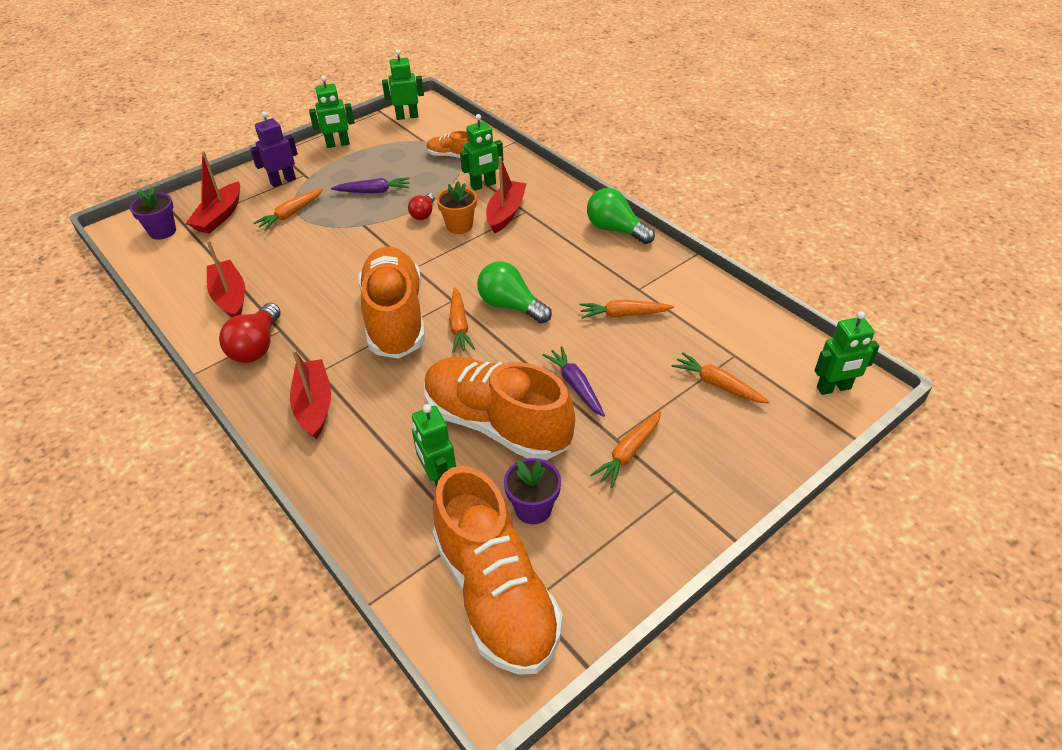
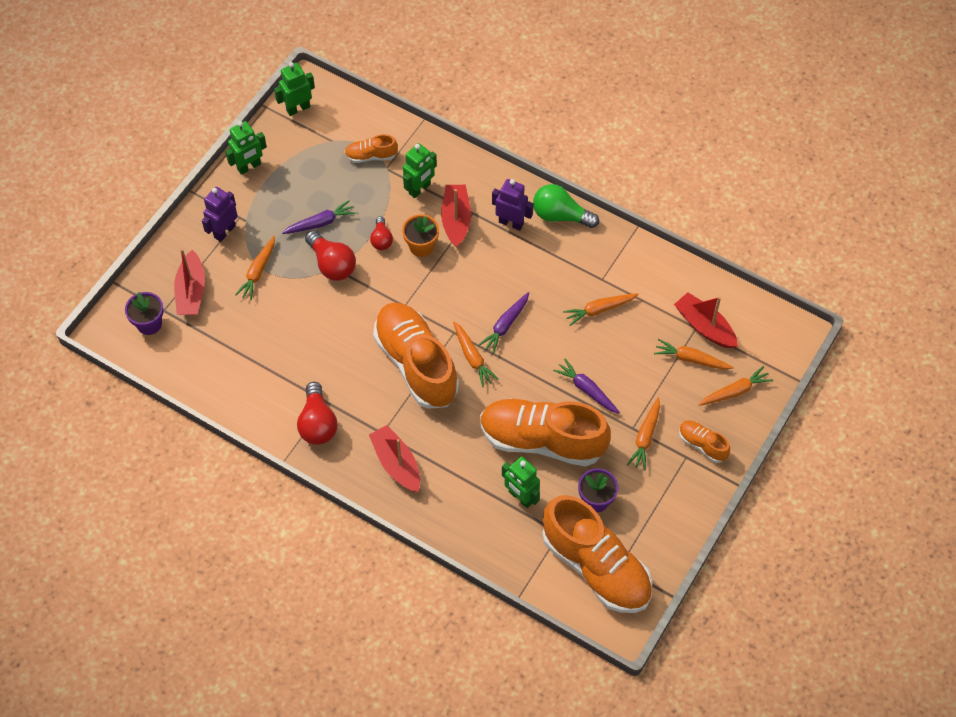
camera: 20 degrees left, 15 degrees up
(230, 297) = (262, 380): red boat -> red boat (704, 326)
(363, 222) = (332, 264): none -> red light bulb
(511, 306) = (505, 325): green light bulb -> purple carrot
(560, 225) = (511, 223): none -> purple robot
(702, 480) = (702, 445): none -> orange shoe
(765, 431) = (735, 391): none -> orange carrot
(834, 388) = (774, 339): green robot -> none

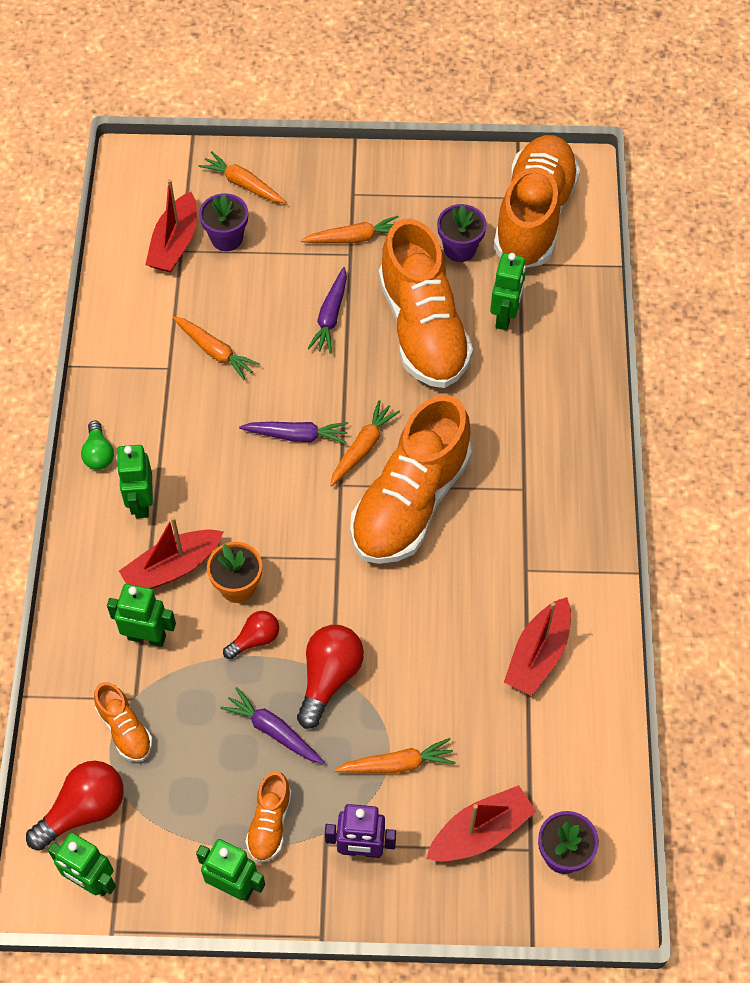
camera: 120 degrees left, 0 degrees up
(317, 423) = (560, 564): red light bulb -> red light bulb (84, 810)
(396, 463) = (551, 454): red boat -> red boat (538, 654)
(511, 223) = (141, 502): purple robot -> green robot
(560, 216) = (98, 454): green light bulb -> green light bulb, size x0.60
(691, 359) = (226, 238): orange carrot -> purple flower pot
(702, 445) = (329, 186): orange shoe -> orange shoe (270, 823)

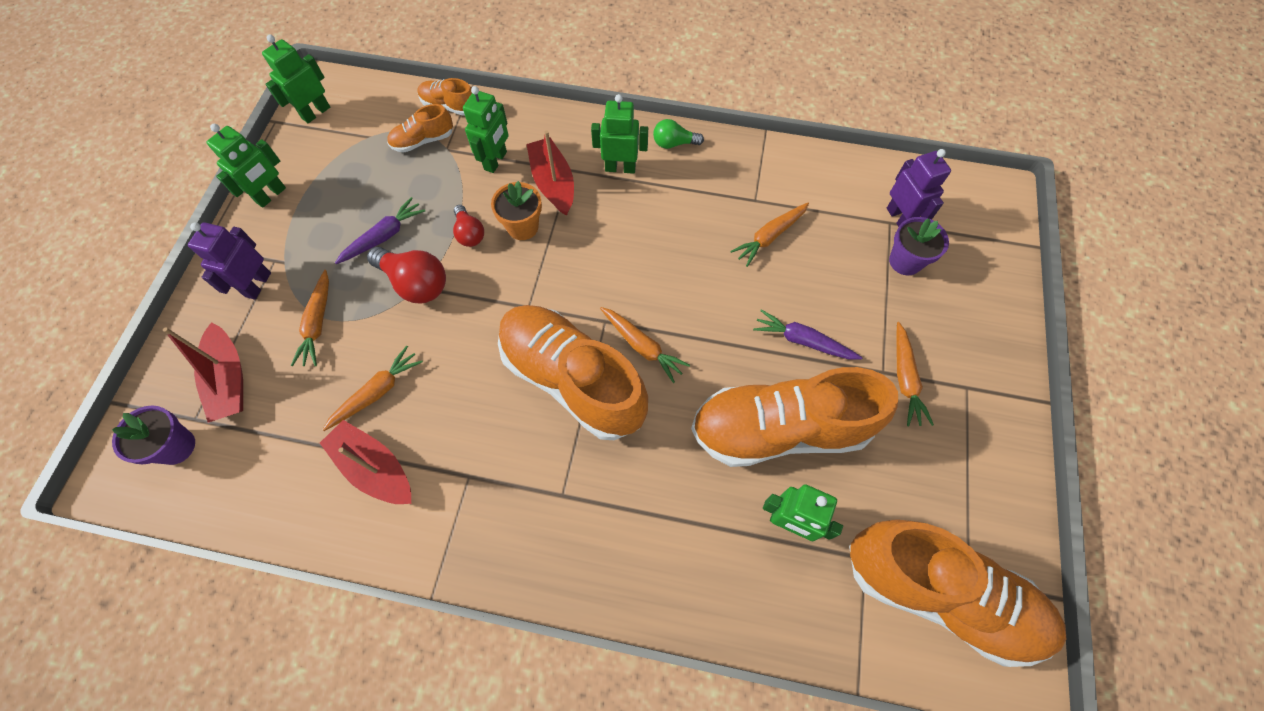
camera: 100 degrees right, 5 degrees up
(84, 810) = (370, 112): red light bulb -> none
(175, 243) = (899, 218): red boat -> purple robot
(243, 184) = (976, 284): orange carrot -> orange carrot (377, 392)
(270, 823) = (308, 224): orange shoe -> orange shoe (449, 106)
(297, 435) = (666, 291): purple carrot -> none
(460, 249) = (888, 490): purple flower pot -> none

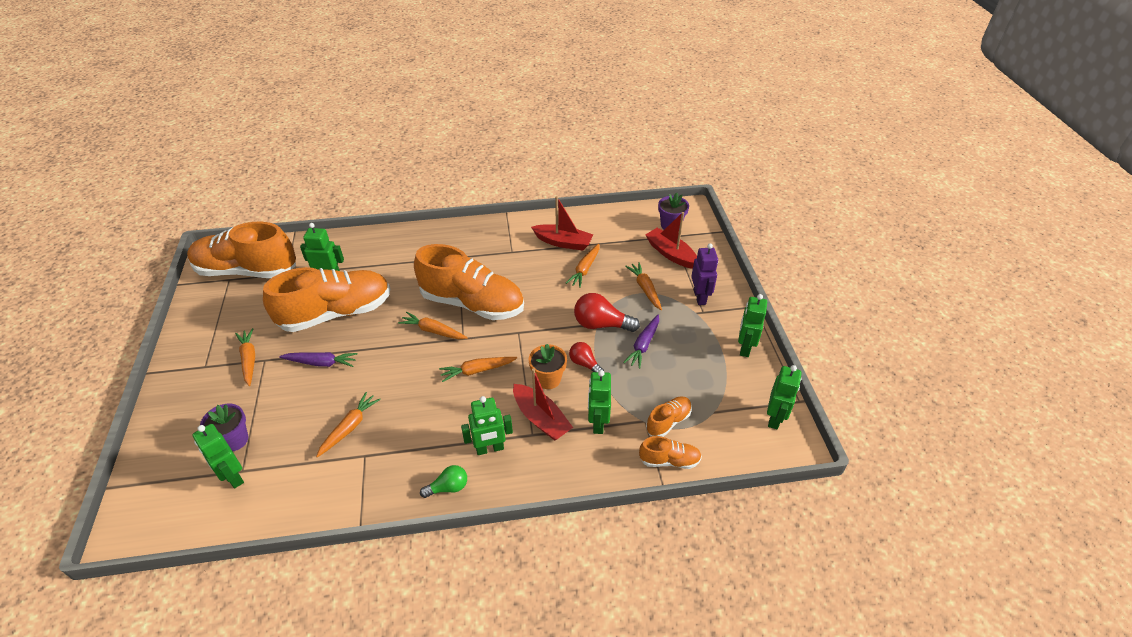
camera: 160 degrees right, 20 degrees down
(602, 265) = (477, 370): none -> orange carrot
(899, 218) = (233, 476): purple robot -> green robot

